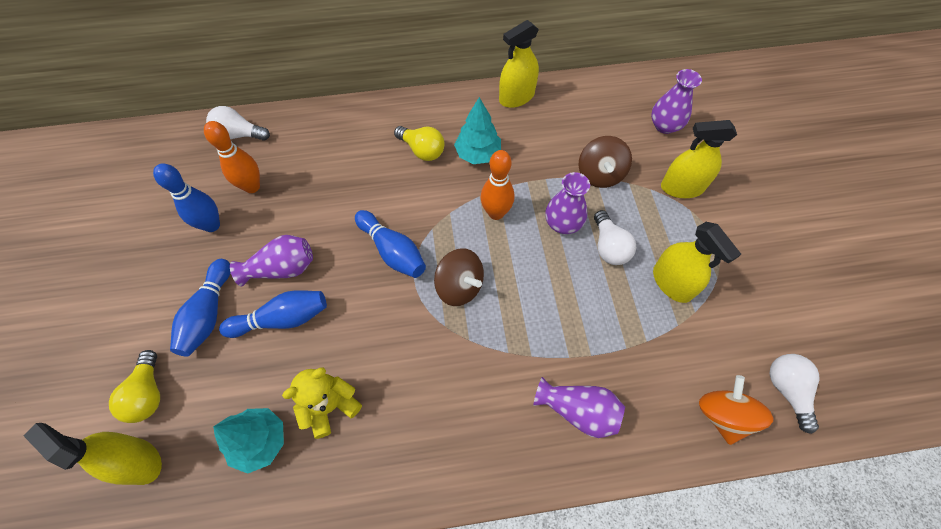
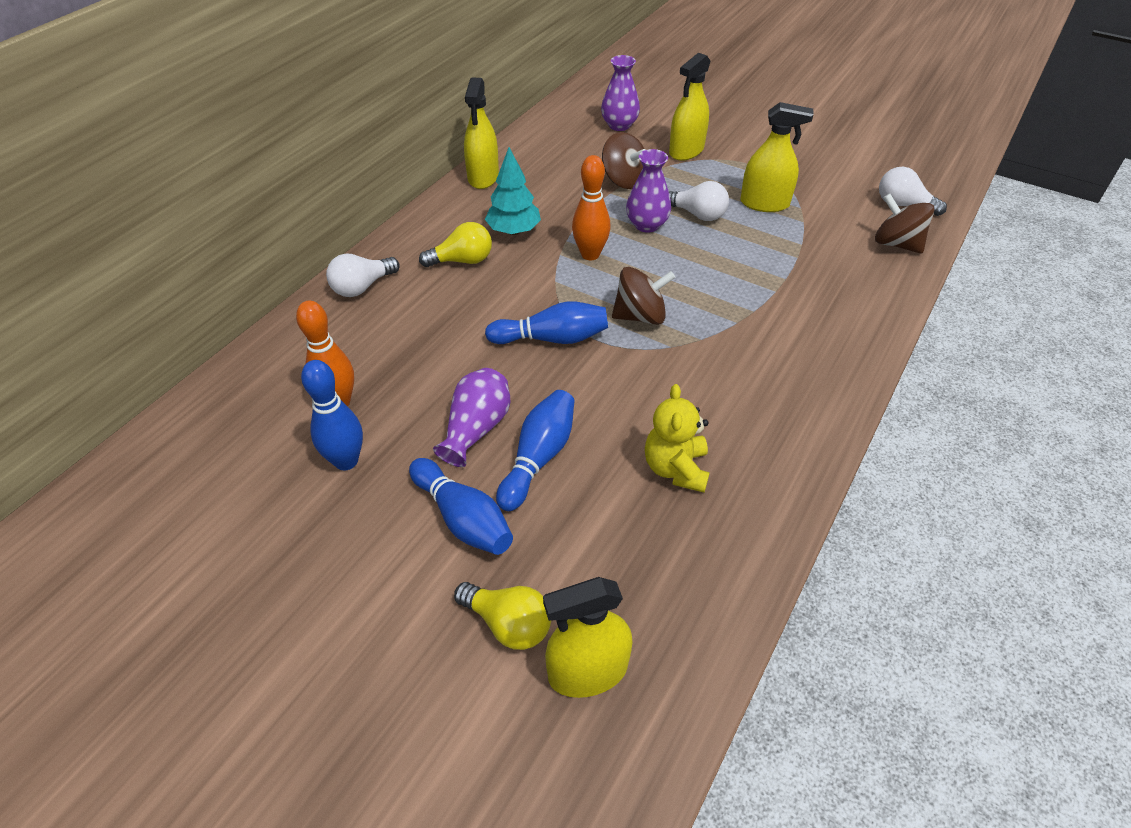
camera: 50 degrees left, 15 degrees down
(239, 135) = (251, 379): white light bulb -> white light bulb (362, 287)
(260, 441) = (664, 544): turquoise tree -> none
(578, 410) = (827, 312): purple vase -> none
(722, 415) = (896, 244): orange spinning top -> brown spinning top

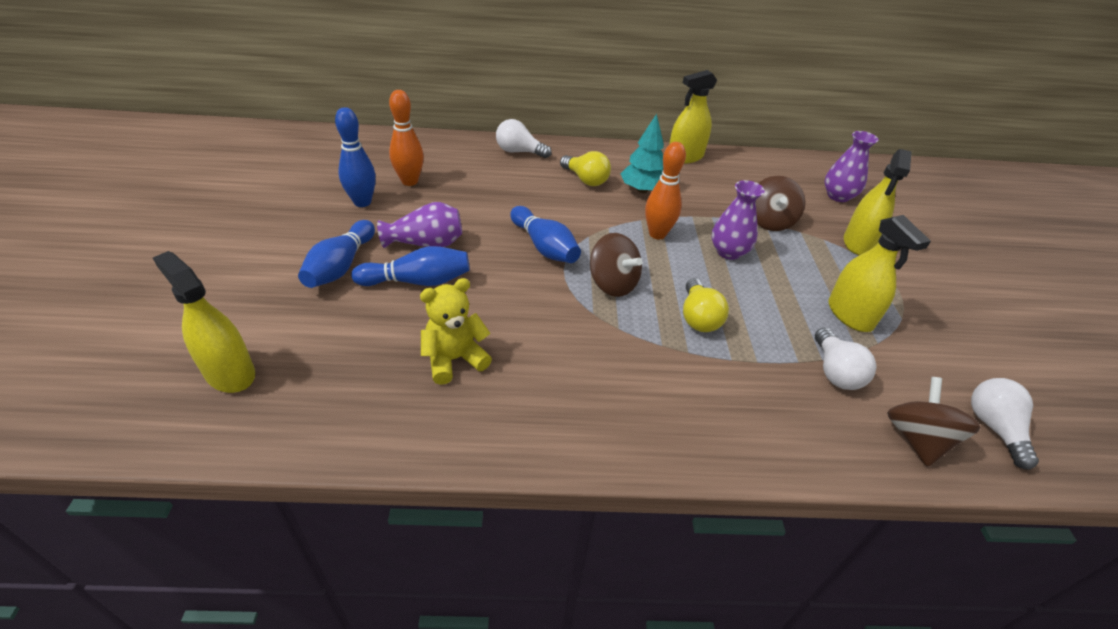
camera: 55 degrees right, 5 degrees down
(508, 624) = (258, 319): yellow light bulb -> yellow light bulb (698, 317)
(686, 151) = (858, 243): yellow spray bottle -> yellow spray bottle turned 75 degrees counterclockwise
(697, 214) = (778, 276): white light bulb -> white light bulb (835, 371)

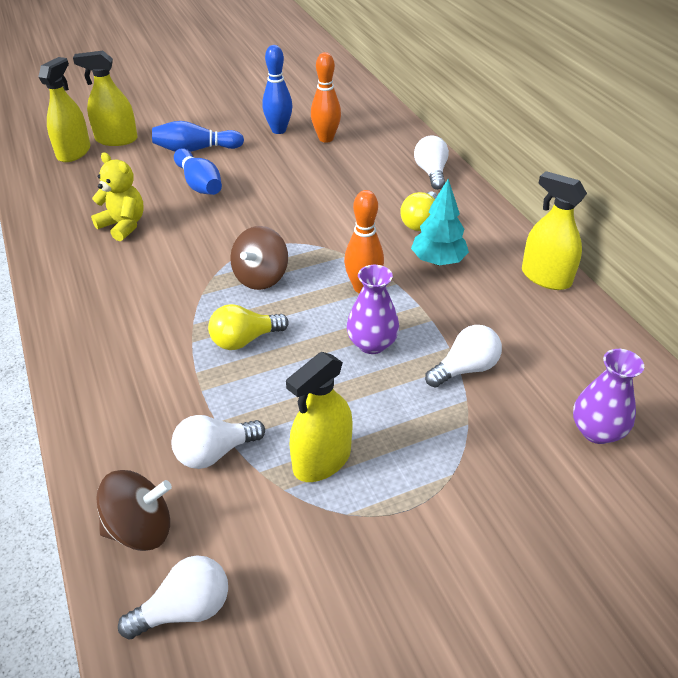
camera: 70 degrees right, 0 degrees up
(426, 243) = (248, 172): purple vase -> none
(544, 247) = (287, 227): blue bowling pin -> none
(769, 221) = (465, 369): brown spinning top -> white light bulb
(858, 243) = (489, 460): yellow spray bottle -> yellow spray bottle (116, 139)

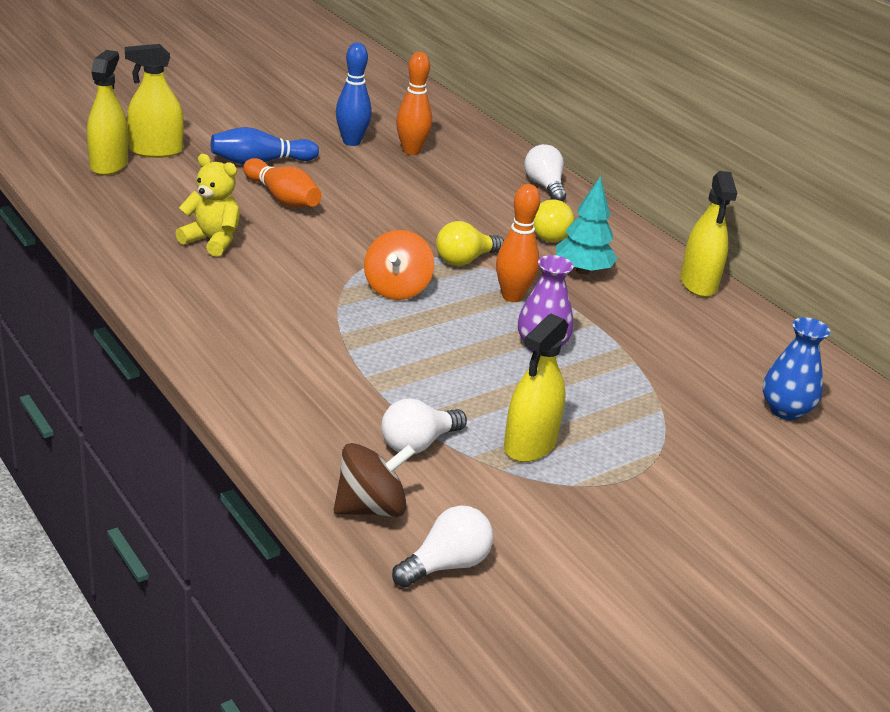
camera: 15 degrees left, 10 degrees down
(199, 184) = (282, 198): blue bowling pin -> orange bowling pin
(244, 340) = (405, 346): yellow light bulb -> yellow light bulb (465, 260)
(261, 277) = (397, 289): brown spinning top -> orange spinning top
(465, 369) = (644, 364): white light bulb -> none
(546, 277) = (698, 283): yellow spray bottle -> yellow spray bottle turned 120 degrees counterclockwise
(597, 431) = (785, 410): purple vase -> blue vase

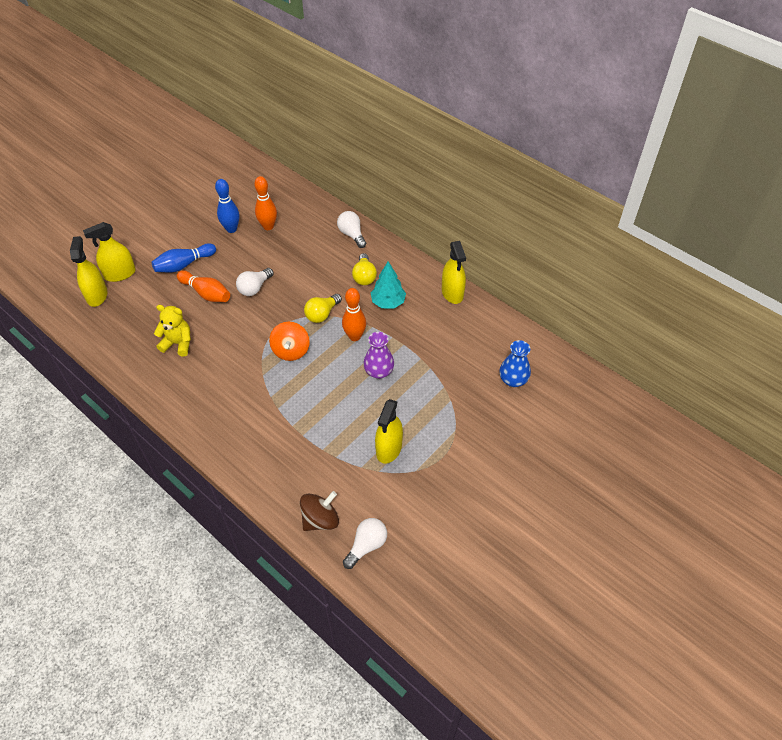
camera: 10 degrees left, 20 degrees up
(418, 443) = (332, 466): white light bulb -> white light bulb (254, 288)

